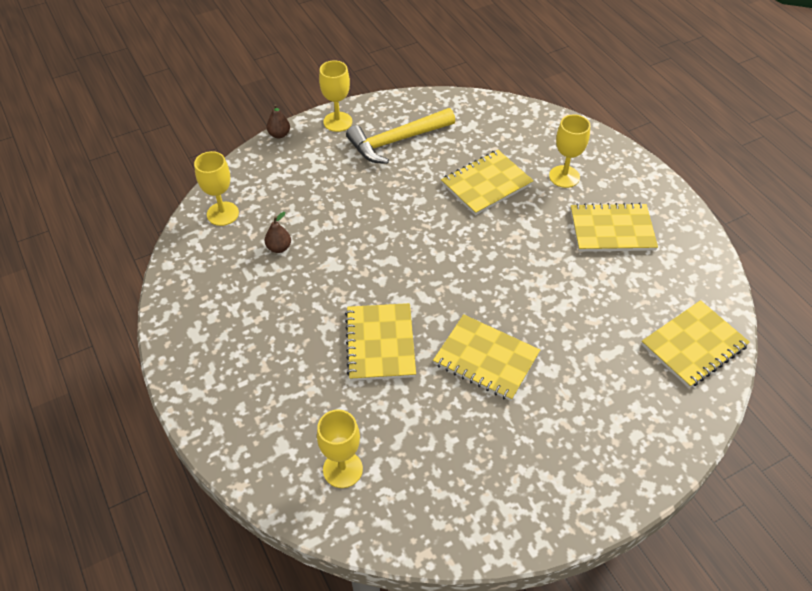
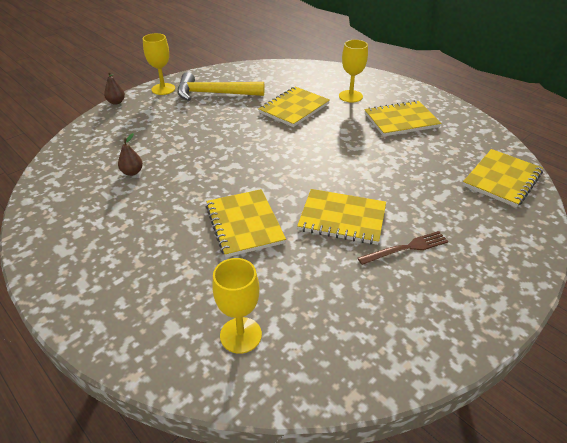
camera: 15 degrees left, 10 degrees down
(222, 214) = (75, 157): yellow goblet -> none
(396, 141) = (214, 94): yellow hammer -> yellow hammer turned 45 degrees clockwise
(539, 412) = (406, 248): none -> brown fork

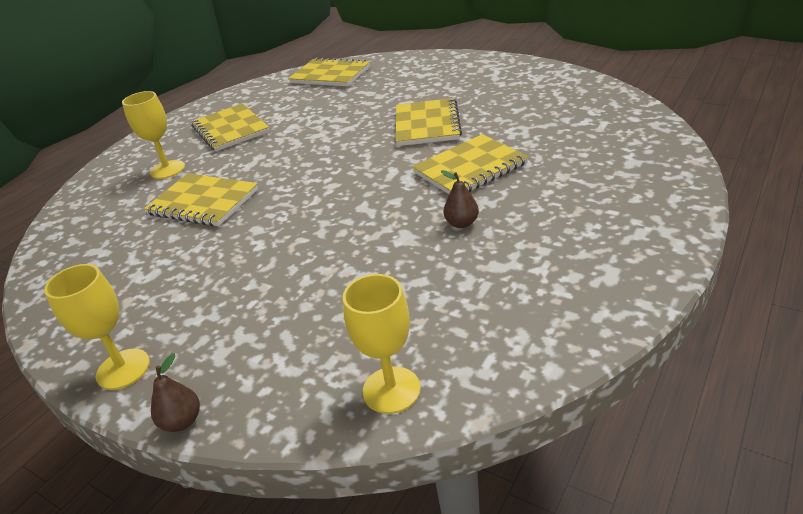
camera: 100 degrees left, 5 degrees down
(132, 172) = (418, 286): brown pear -> brown pear (461, 223)
(214, 94) = (150, 292): yellow hammer -> none
(240, 335) = (605, 131): yellow goblet -> yellow goblet (391, 390)
(406, 248) = (449, 94): brown fork -> none

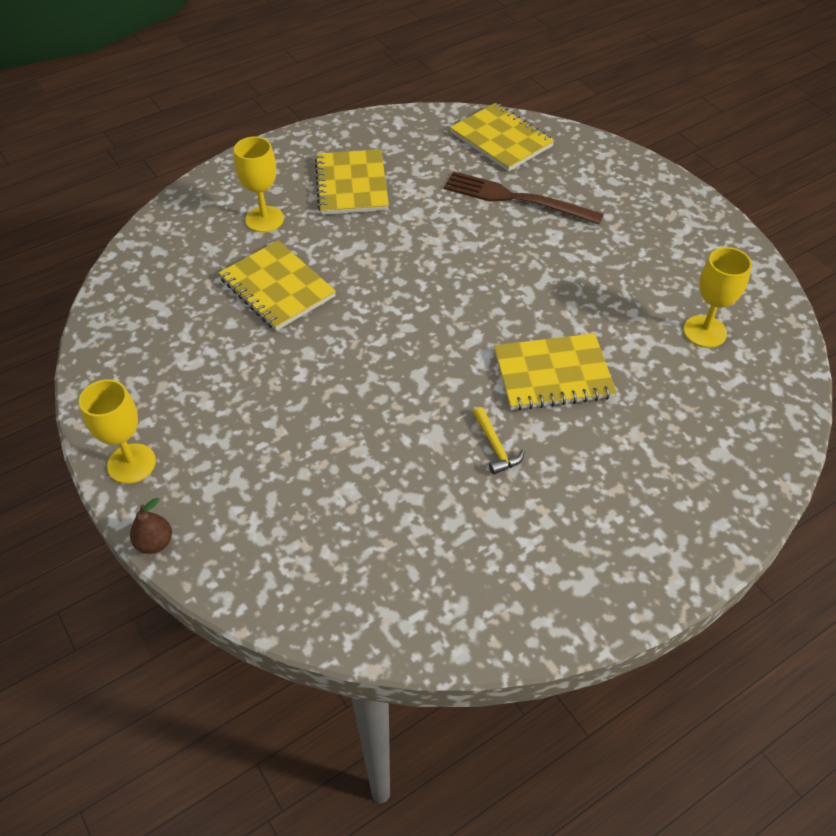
camera: 20 degrees right, 15 degrees up
(364, 96) = (516, 199): none -> brown fork
(391, 390) = (323, 601): yellow goblet -> yellow goblet (704, 331)
(427, 124) = (553, 282): yellow notebook -> none
(461, 223) = (496, 447): brown pear -> yellow hammer

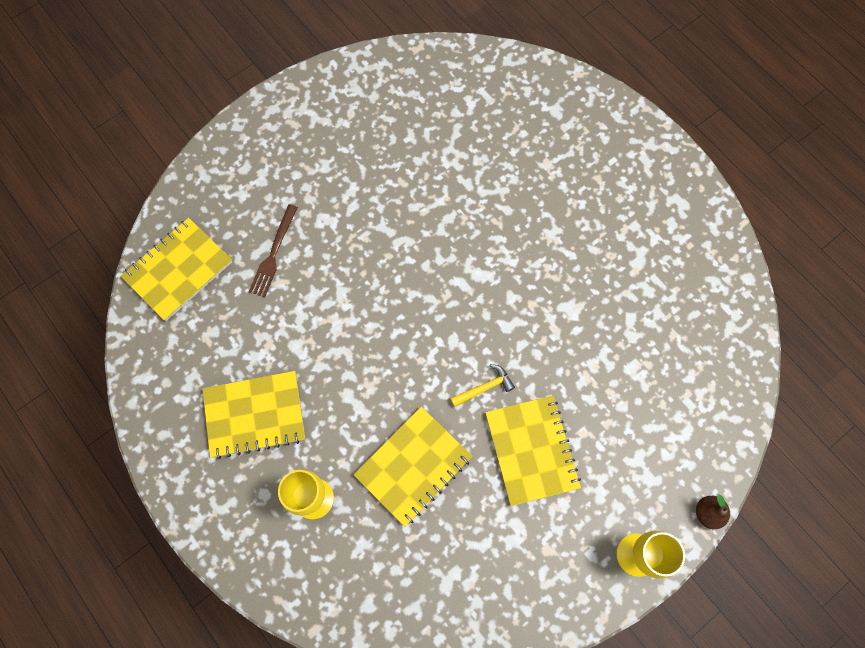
camera: 95 degrees left, 20 degrees up
(496, 447) = (574, 262): yellow hammer -> yellow hammer (484, 387)
(516, 199) = (273, 253): brown fork -> brown fork, size x0.64
(553, 374) = (494, 221): yellow notebook -> yellow notebook (531, 450)
(704, 331) = (435, 110): yellow goblet -> none

